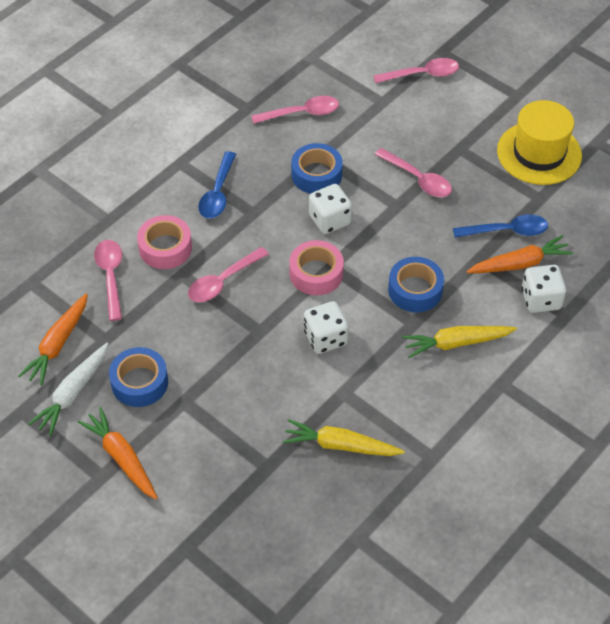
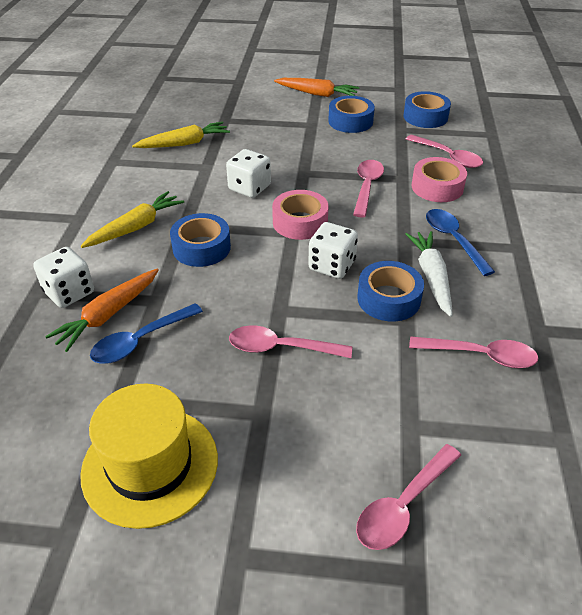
camera: 145 degrees right, 10 degrees down
(58, 344) = (425, 117): orange carrot -> blue tape
(73, 393) = (382, 104): white carrot -> white carrot (431, 277)
(301, 113) = (480, 355): pink spoon -> pink spoon turned 120 degrees counterclockwise

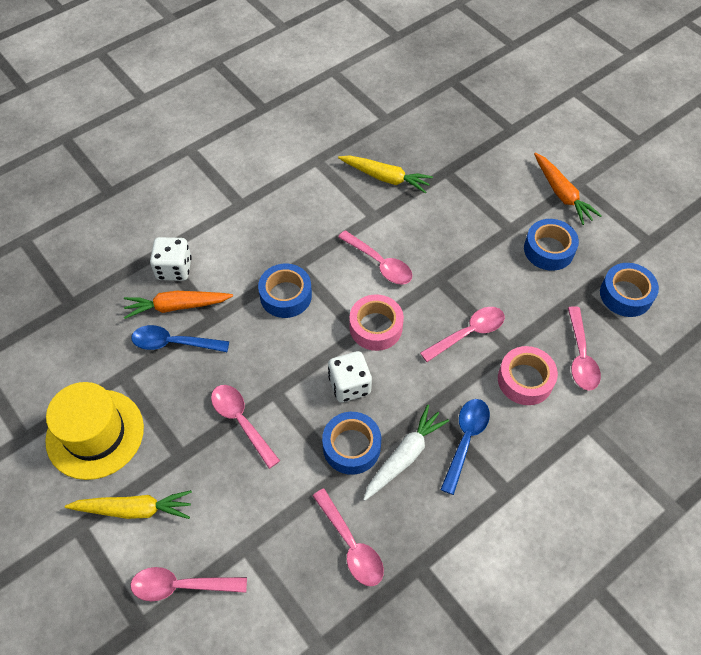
camera: 45 degrees right, 15 degrees up
(136, 227) = (265, 242): yellow carrot -> yellow carrot (134, 509)
(249, 188) = (380, 263): white dice -> pink spoon

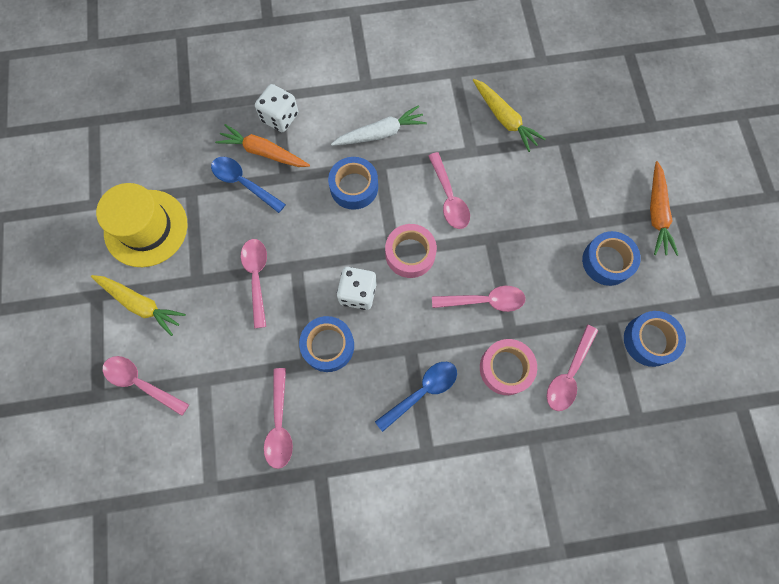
camera: 30 degrees right, 15 degrees up
(404, 456) = (364, 377): white carrot -> white carrot (380, 133)

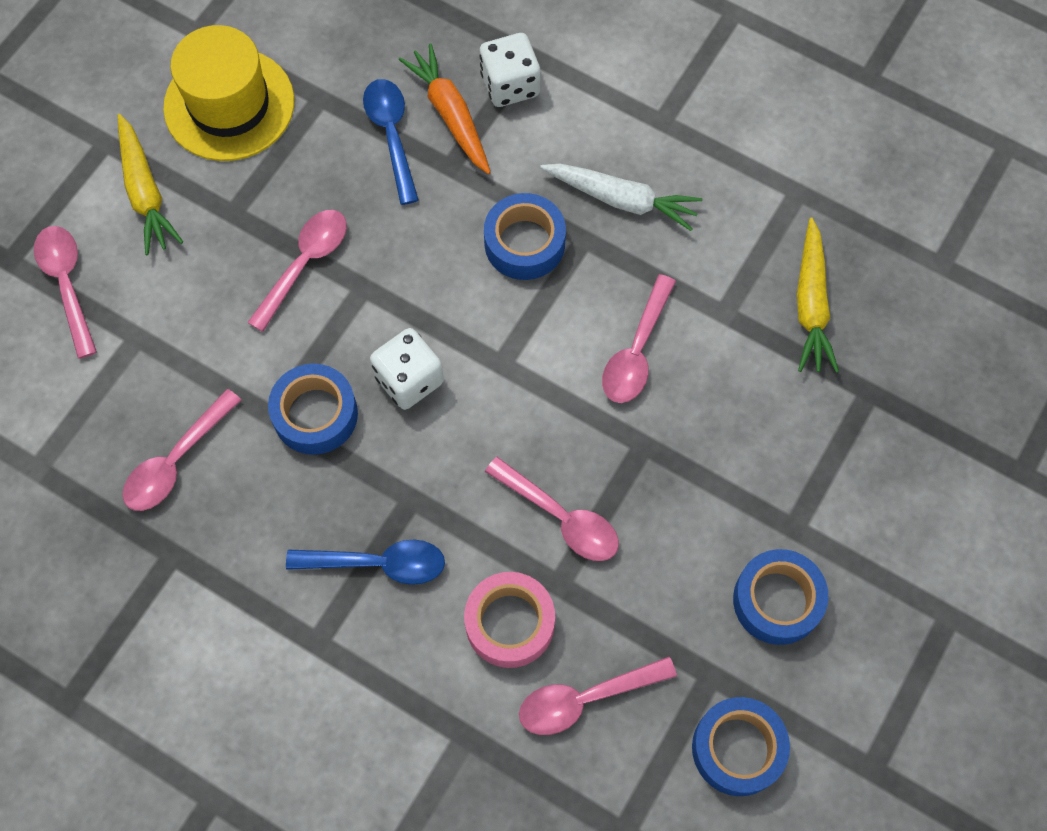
camera: 40 degrees right, 5 degrees down
(410, 254) = (519, 383): pink tape -> none
(657, 213) = (911, 594): orange carrot -> none

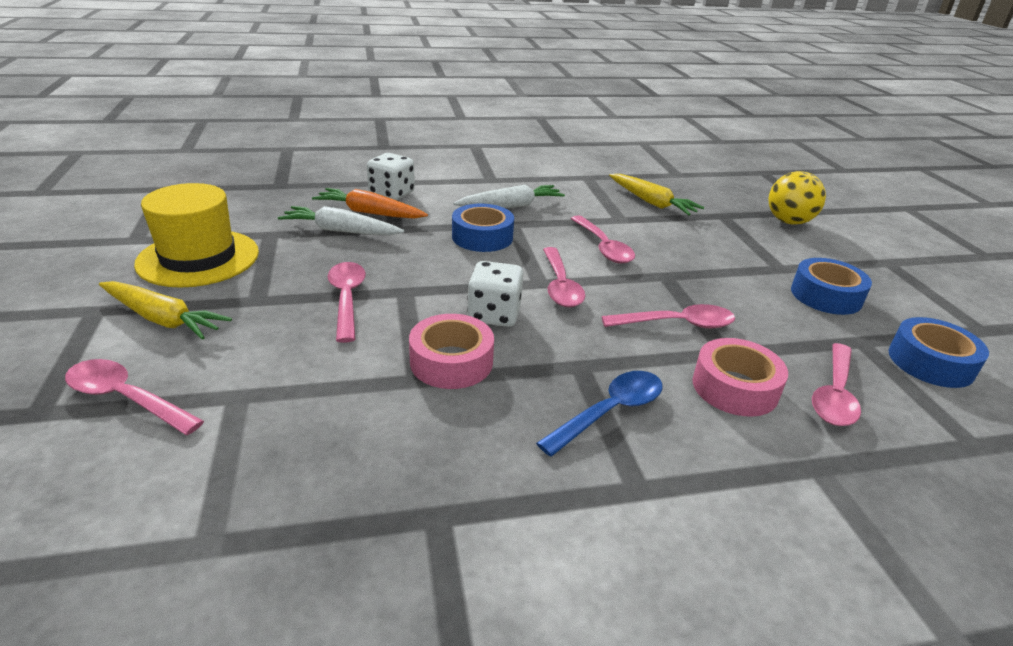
camera: 45 degrees left, 35 degrees down
(176, 461) = (365, 450): pink spoon -> pink spoon (560, 286)
(315, 414) = (451, 362): blue tape -> pink tape
(391, 135) = (341, 231): blue spoon -> white carrot
(942, 464) = (788, 222): none -> yellow ball

